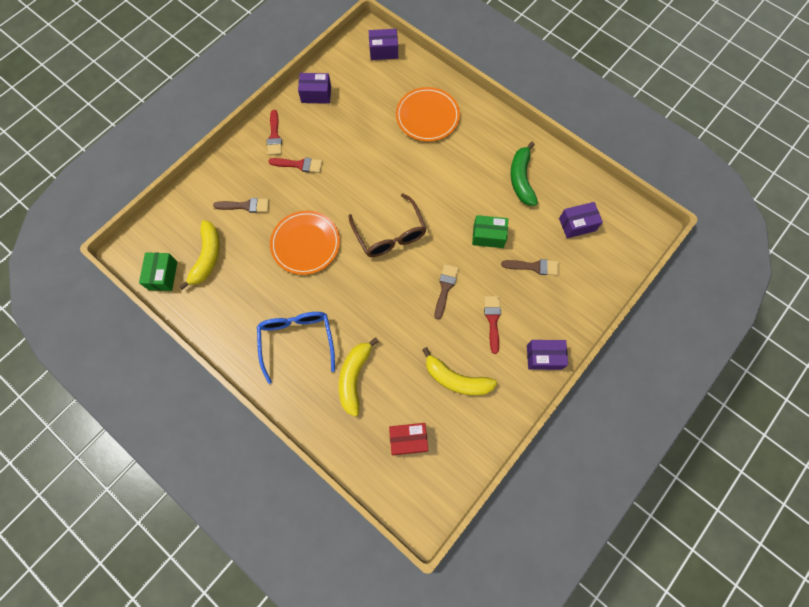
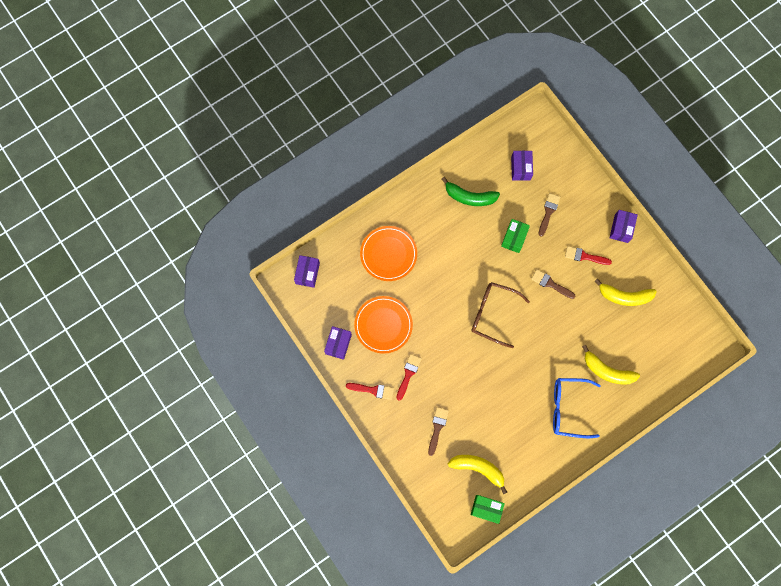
camera: 75 degrees left, 5 degrees up
(305, 244) = (485, 384): orange plate -> orange plate (383, 325)
(390, 234) = (493, 314): brown glasses -> brown glasses turned 150 degrees counterclockwise
(408, 440) = (661, 343): red box -> none
(456, 379) = (624, 296): yellow banana -> yellow banana turned 60 degrees clockwise

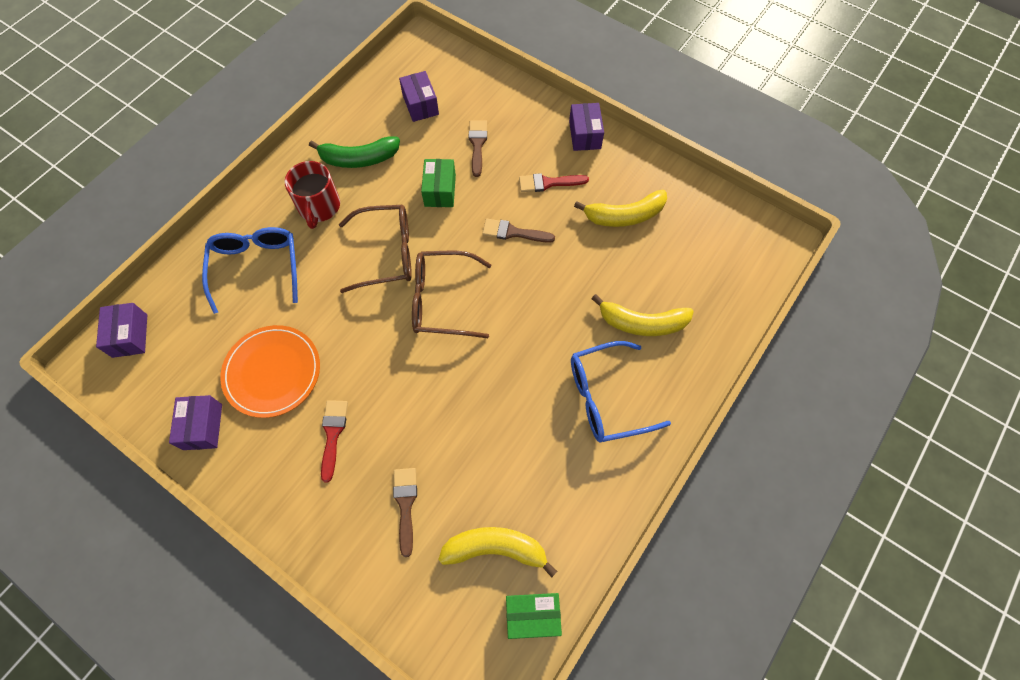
camera: 20 degrees left, 10 degrees down
(373, 390) = (279, 481): red brush -> none
(388, 254) = (256, 268): orange plate -> blue glasses
(436, 224) = (319, 206): none -> red mug
(468, 271) = (386, 254): none -> brown glasses

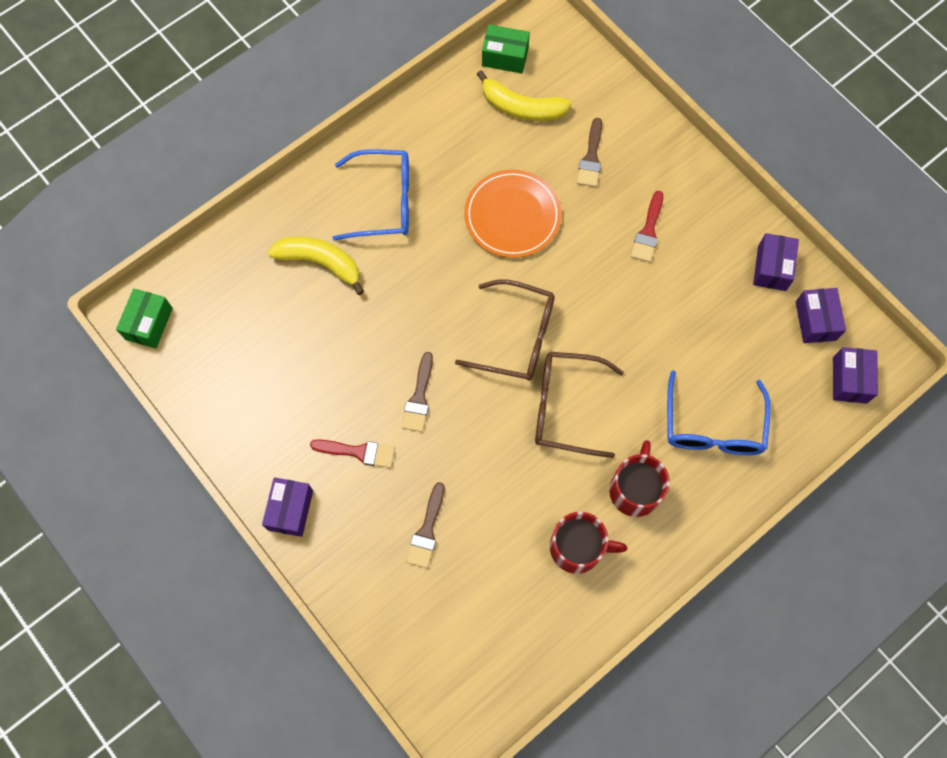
camera: 165 degrees left, 5 degrees up
(272, 372) = (702, 304): orange plate -> orange plate (512, 216)
(359, 159) = (578, 547): green banana -> red mug
(420, 105) = (484, 615): purple box -> purple box (815, 321)
(440, 190) = (488, 475): green box -> green box (149, 323)
(513, 232) = (419, 397): brown brush -> brown brush turned 75 degrees clockwise
(624, 215) = (288, 387): yellow banana -> none

